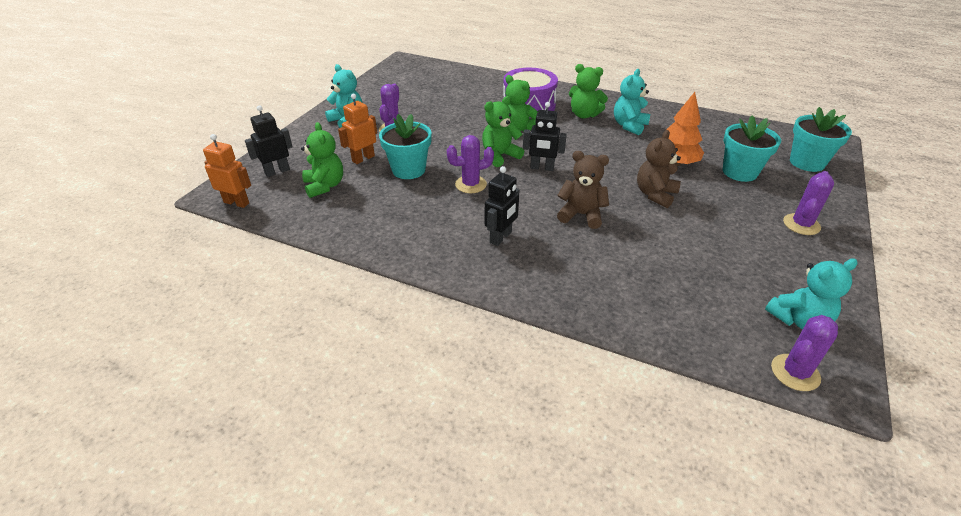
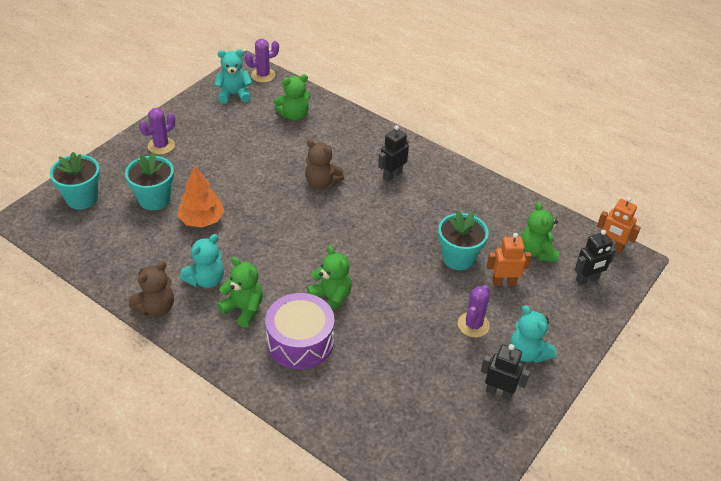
camera: 170 degrees left, 5 degrees up
(363, 158) = (504, 282): orange robot -> orange robot turned 150 degrees counterclockwise
(471, 184) = (403, 229): purple cactus -> none
(499, 156) = (365, 260): green teddy bear -> green teddy bear (294, 115)
(542, 168) = (330, 237): black robot -> black robot (499, 392)
(655, 194) = (248, 190): brown teddy bear -> brown teddy bear (156, 307)

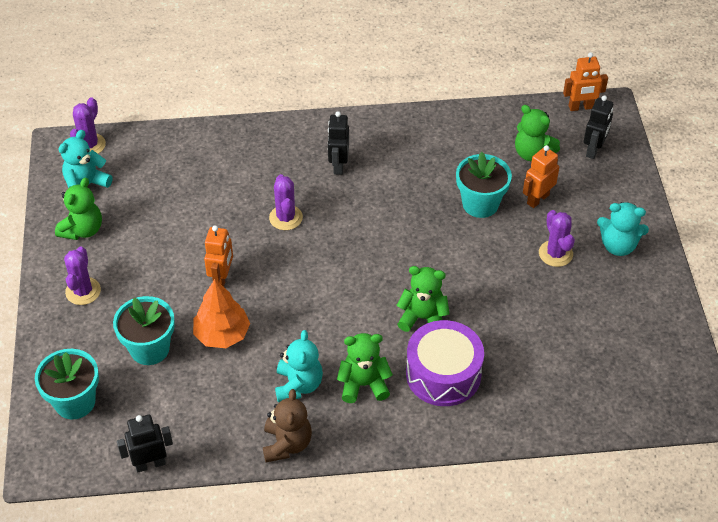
camera: 40 degrees left, 5 degrees up
(241, 190) = (222, 278): none -> orange robot
(294, 115) = (175, 167): green teddy bear -> green teddy bear (82, 230)
(321, 183) = (286, 218): brown teddy bear -> purple cactus
(499, 392) = (633, 294): black robot -> black robot (150, 464)

